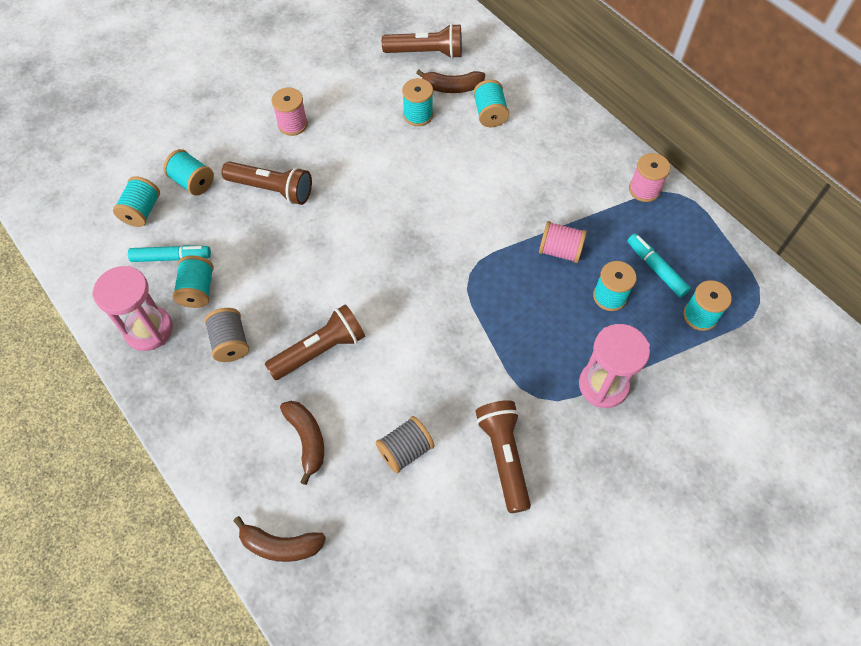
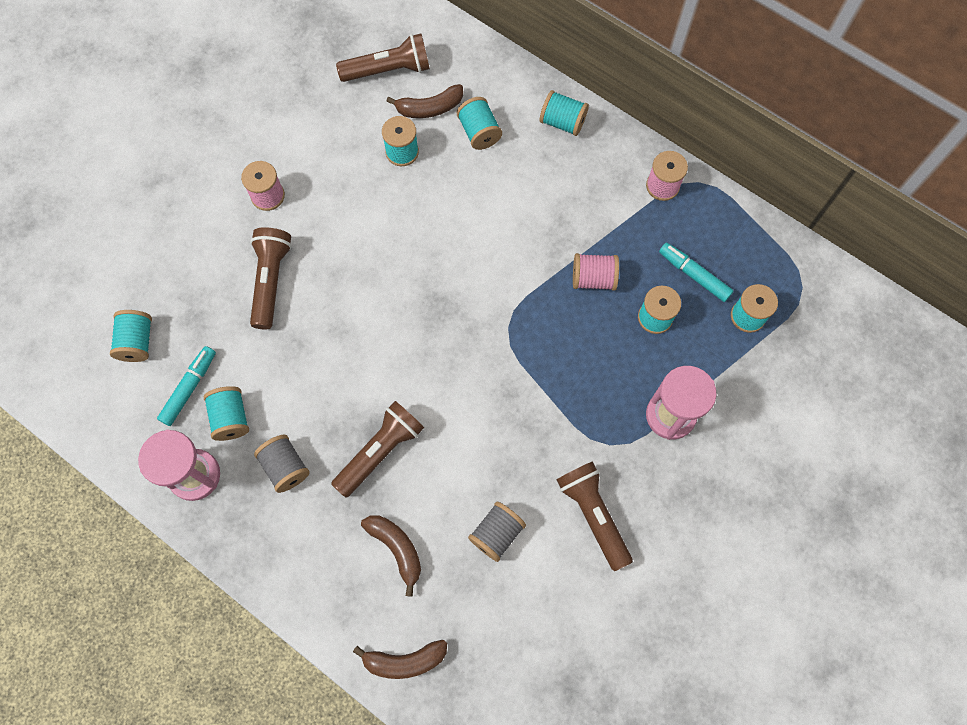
camera: 15 degrees left, 10 degrees up
(171, 257) = (189, 388): turquoise marker -> turquoise marker turned 45 degrees counterclockwise
(193, 182) = (181, 293): turquoise spool -> turquoise spool (562, 122)
(272, 189) = (271, 281): brown flashlight -> brown flashlight turned 90 degrees counterclockwise

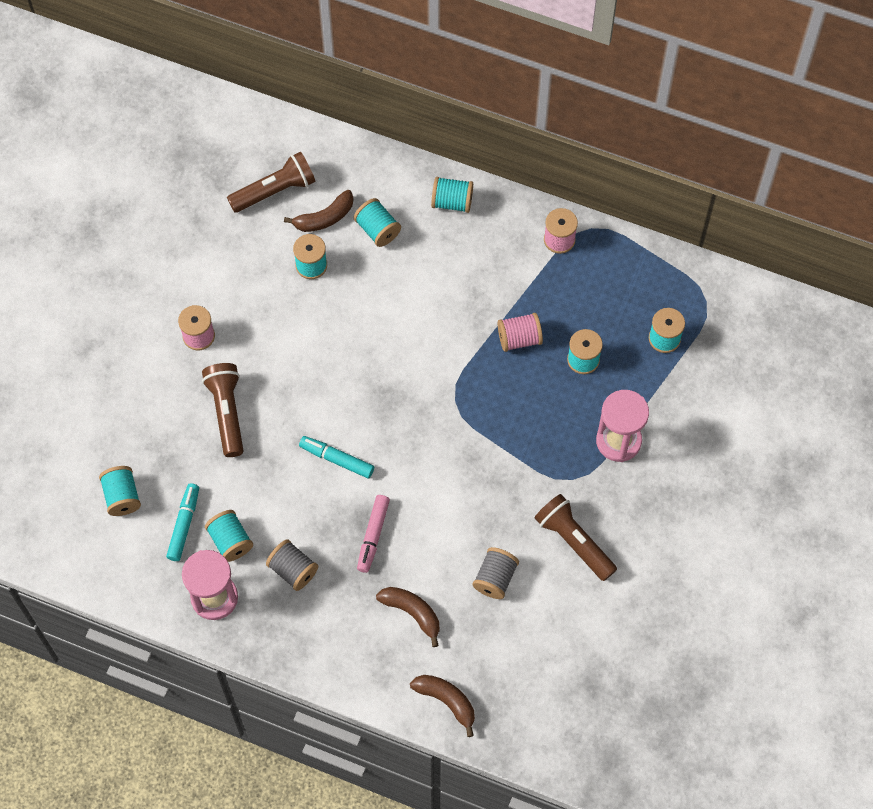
camera: 15 degrees left, 5 degrees down
(380, 451) = (373, 536): brown flashlight -> pink marker
(405, 661) = (446, 701): brown banana -> brown banana turned 120 degrees counterclockwise
(694, 275) = (608, 313): turquoise marker -> turquoise marker (337, 459)

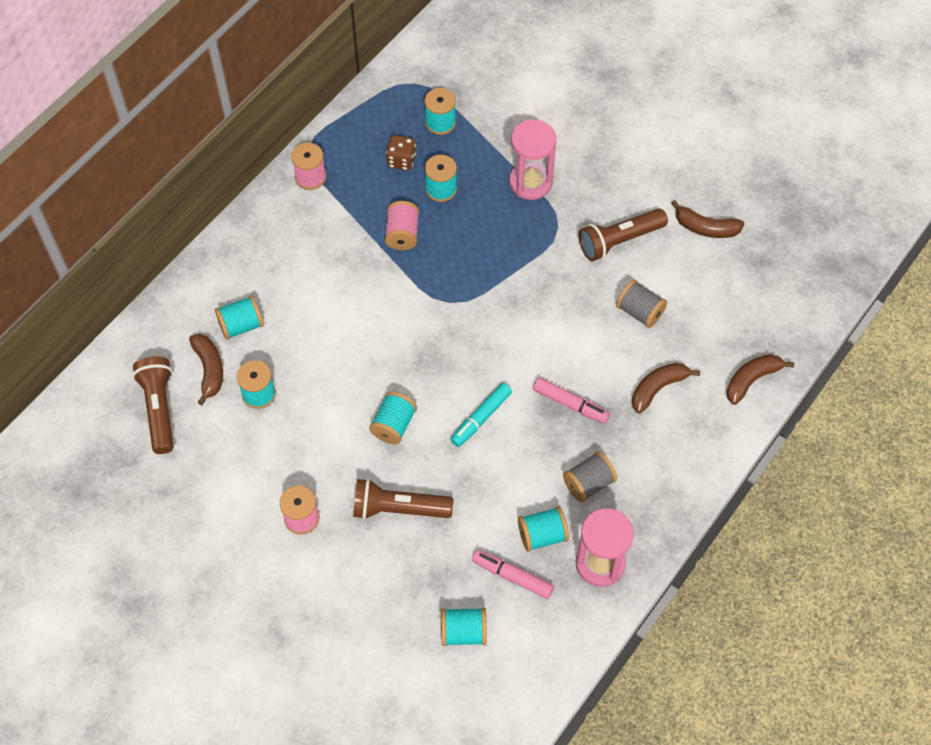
camera: 75 degrees left, 5 degrees down
(184, 525) = (512, 576): turquoise marker -> pink marker
(452, 202) = (236, 254): turquoise spool -> turquoise spool (393, 425)
(605, 315) = (401, 160): none -> brown dice
(616, 623) = (705, 228): none -> brown banana

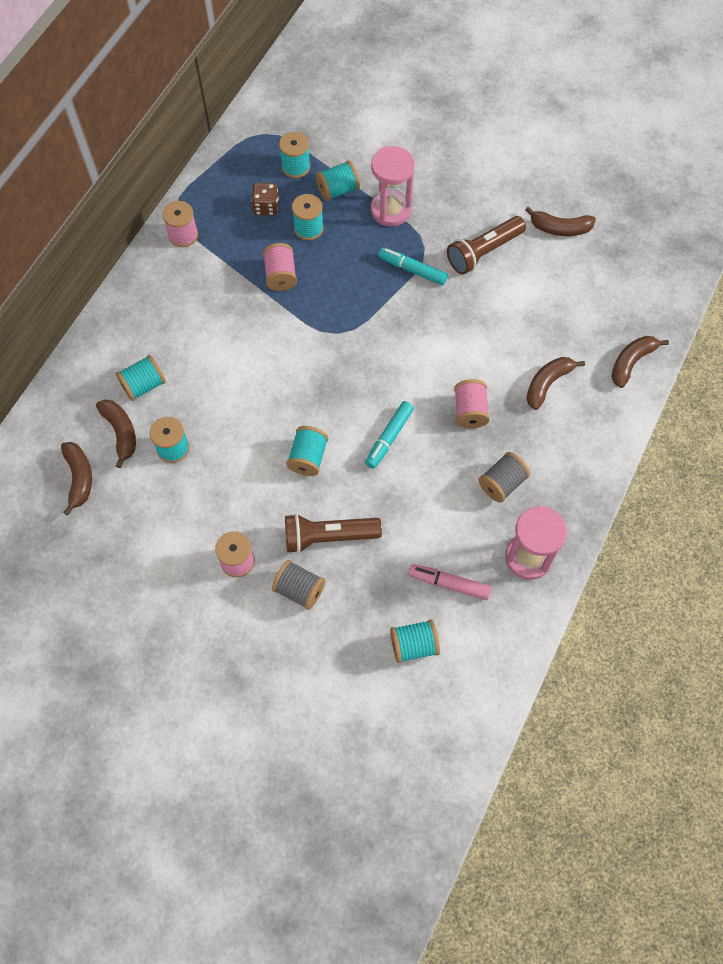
camera: 10 degrees left, 5 degrees up
(159, 409) = (79, 478): brown flashlight -> brown banana
(540, 248) = (412, 270): none -> turquoise marker
(542, 535) = (469, 539): turquoise spool -> turquoise spool (338, 190)
(570, 404) = (470, 411): pink marker -> pink spool
(640, 312) = (516, 315): grey spool -> grey spool (299, 589)

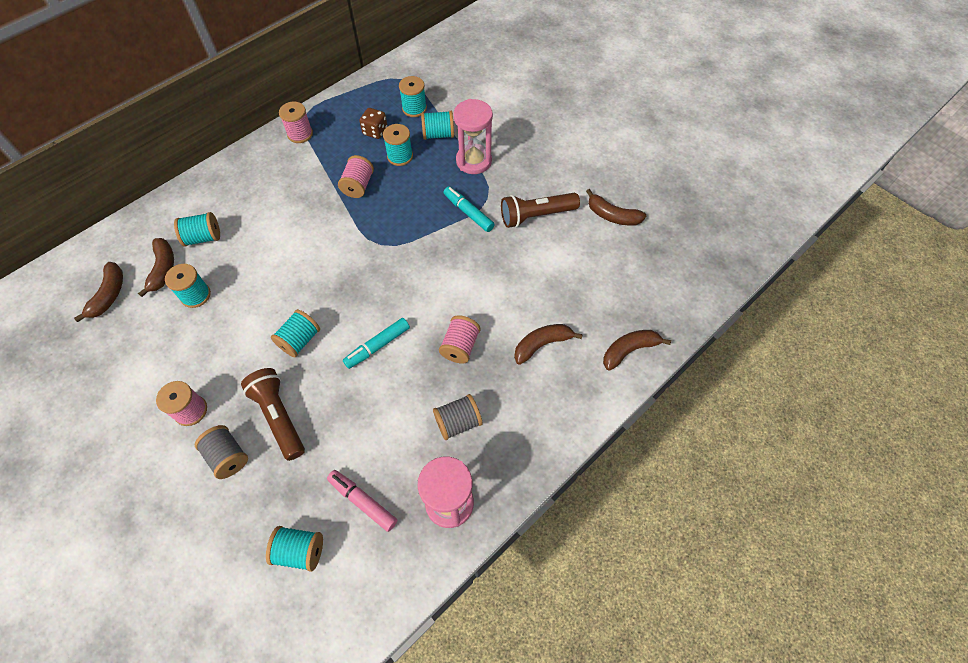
camera: 20 degrees right, 5 degrees down
(328, 537) = (279, 416): brown flashlight -> brown flashlight turned 45 degrees clockwise

